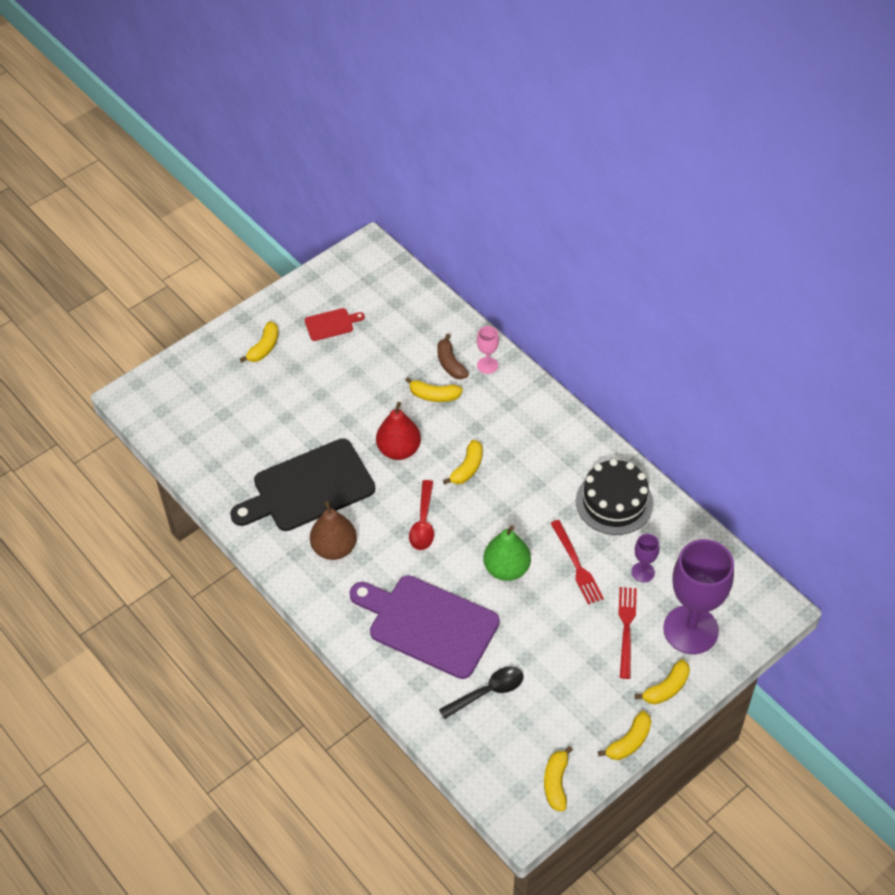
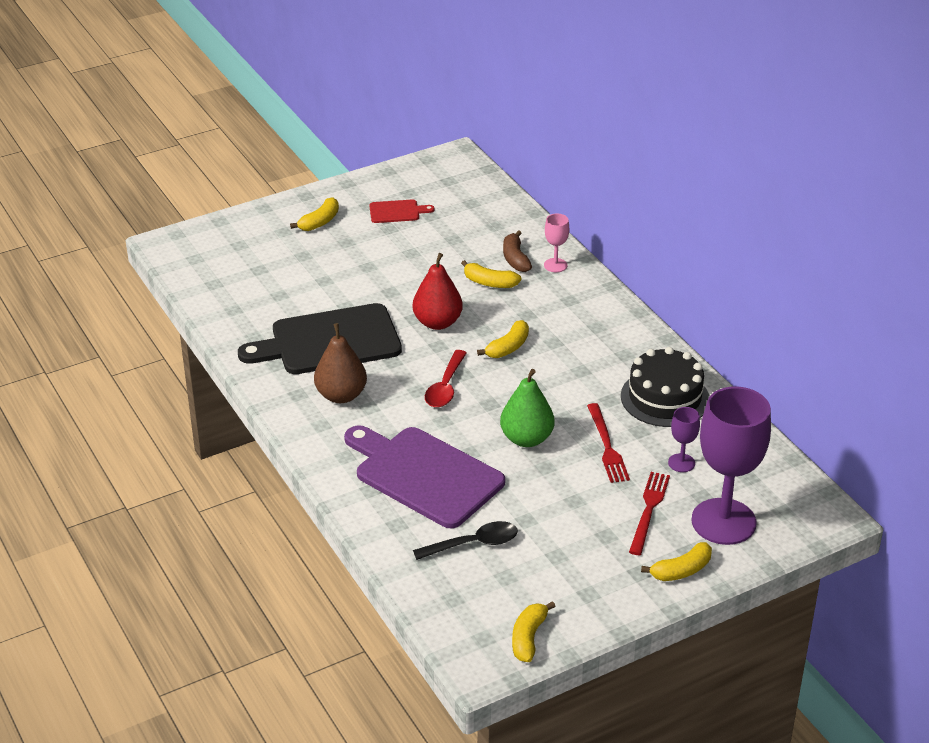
camera: 10 degrees right, 15 degrees down
(629, 741) = (624, 613): yellow banana -> none

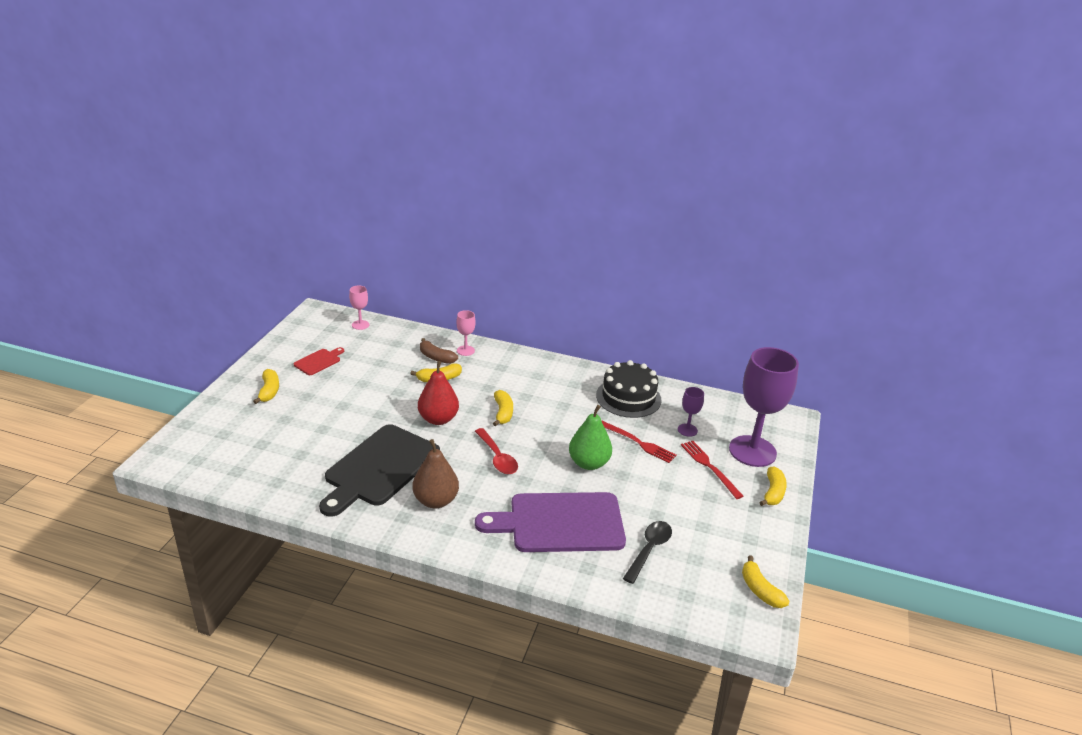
camera: 45 degrees left, 5 degrees down
(482, 189) = (360, 325): none -> pink goblet

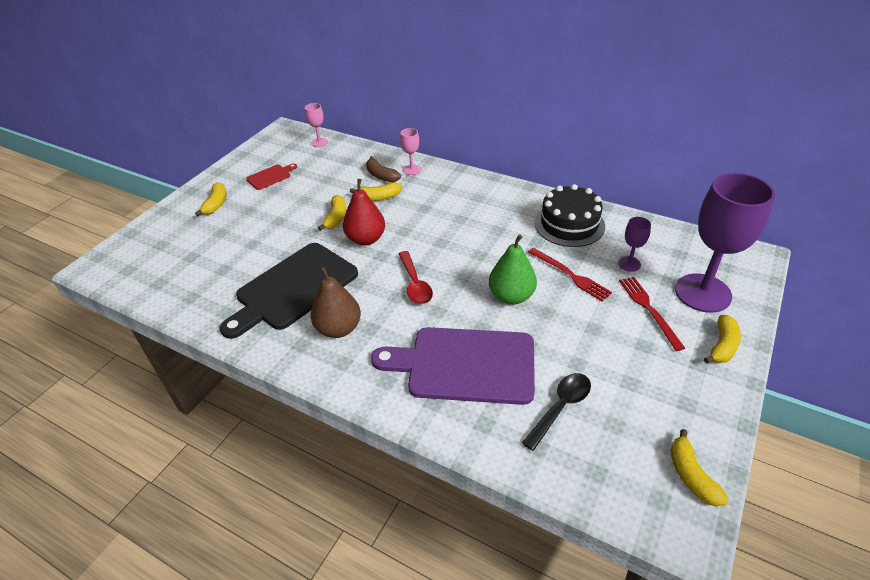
camera: 15 degrees right, 10 degrees up
(503, 413) = (433, 235): yellow banana -> yellow banana (336, 217)

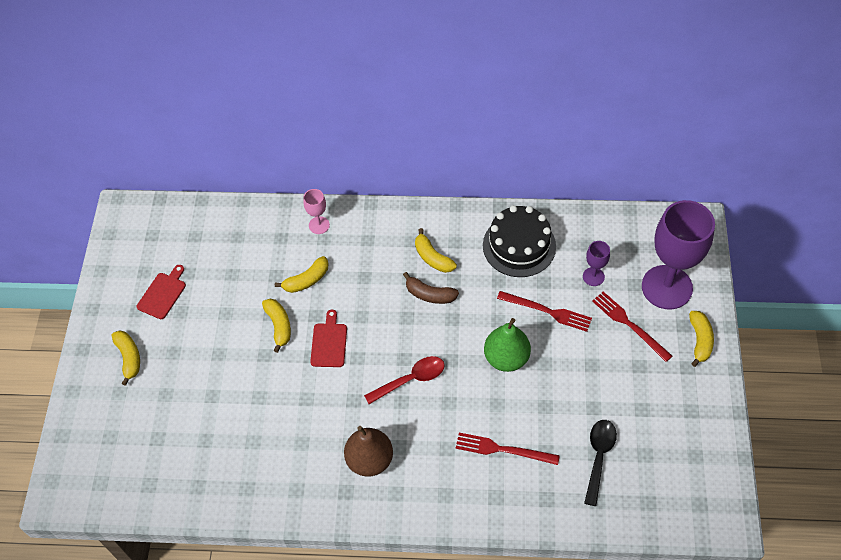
camera: 25 degrees left, 15 degrees up
(293, 288) = (295, 433): black cutting board -> none
(319, 142) = (184, 219): pink goblet -> none
(366, 239) = (329, 343): red pear -> red cutting board
(381, 176) = (290, 246): brown banana -> brown banana (430, 294)
(415, 284) = (410, 379): red spoon -> red spoon turned 75 degrees counterclockwise
(465, 365) = (503, 449): purple cutting board -> red fork
(691, 475) = (714, 474): yellow banana -> yellow banana (432, 258)

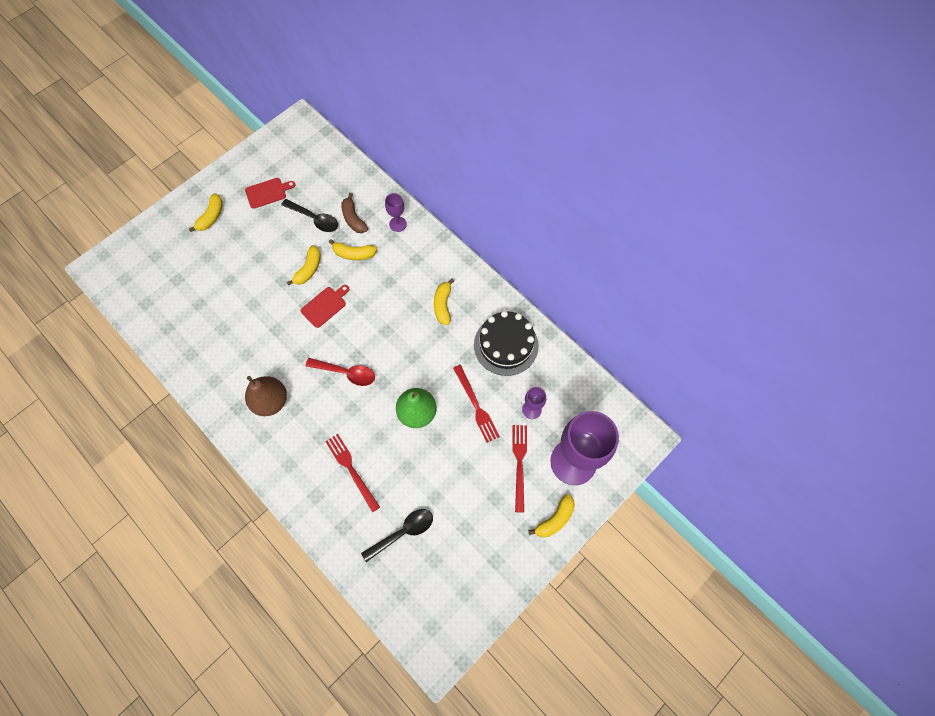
camera: 40 degrees right, 10 degrees up
(236, 280) = (314, 219): none -> black spoon
(319, 225) = (398, 224): pink goblet -> purple goblet
(430, 294) = (415, 328): brown banana -> brown banana (353, 219)

